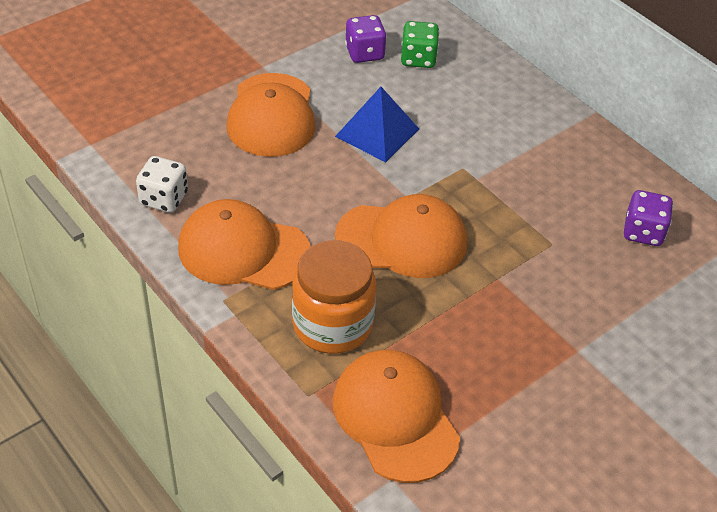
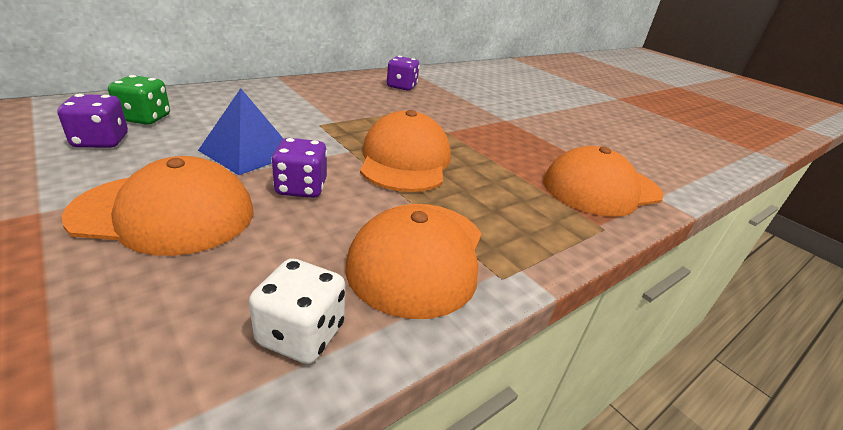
camera: 90 degrees left, 15 degrees down
(324, 174) = (301, 188): none -> purple dice
(332, 324) = (515, 206): orange jar -> none

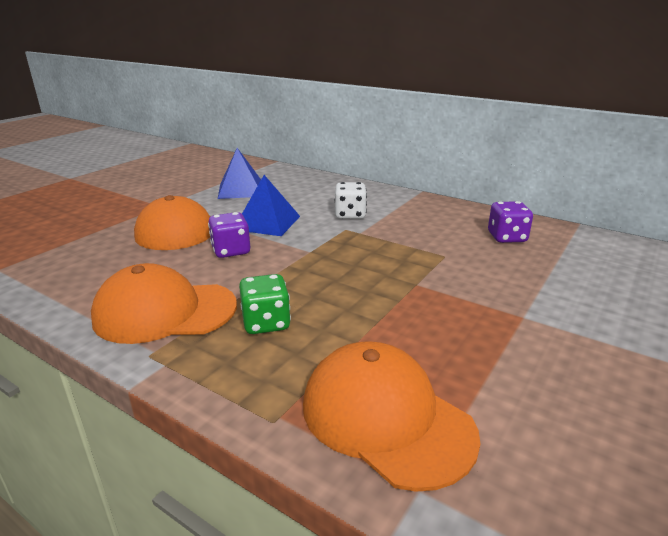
camera: 75 degrees right, 5 degrees down
(101, 141) = (241, 190): purple dice -> blue pyramid
(145, 118) = (282, 187): green dice -> green dice (266, 323)
(301, 334) = (75, 291): white dice -> white dice (350, 215)
(405, 160) = (318, 276): orange cap -> none

